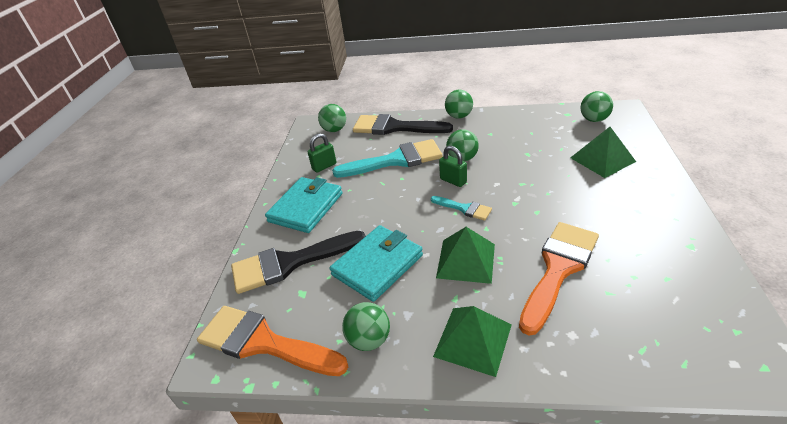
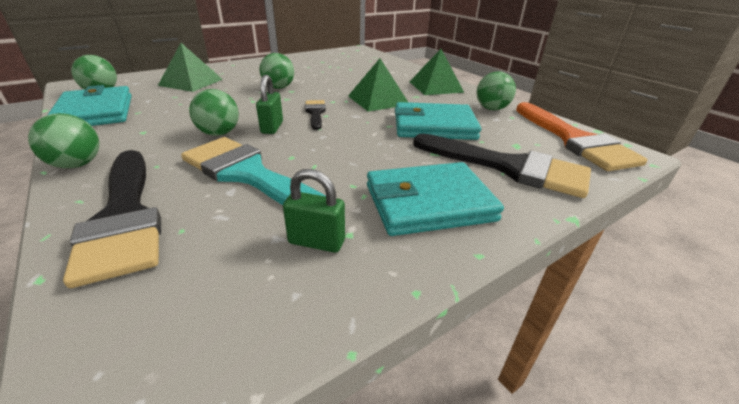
camera: 135 degrees left, 5 degrees down
(334, 130) = (144, 315): green ball -> green ball (279, 87)
(464, 208) = (315, 113): turquoise brush -> black brush
(542, 119) = (96, 112): none -> turquoise wallet
(558, 269) = (347, 78): orange brush -> none

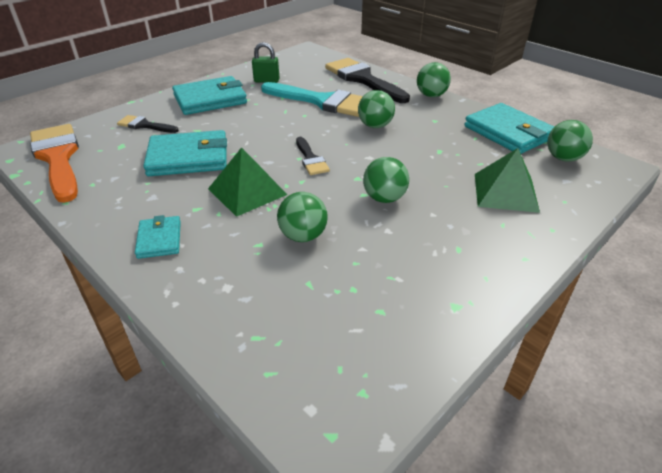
camera: 170 degrees right, 5 degrees up
(272, 127) = (338, 136): green padlock -> none
(435, 87) = (159, 239): green pyramid -> turquoise wallet
(491, 109) = (106, 195): green ball -> green ball (303, 236)
(508, 167) = (145, 125): black brush -> black brush, size x0.50

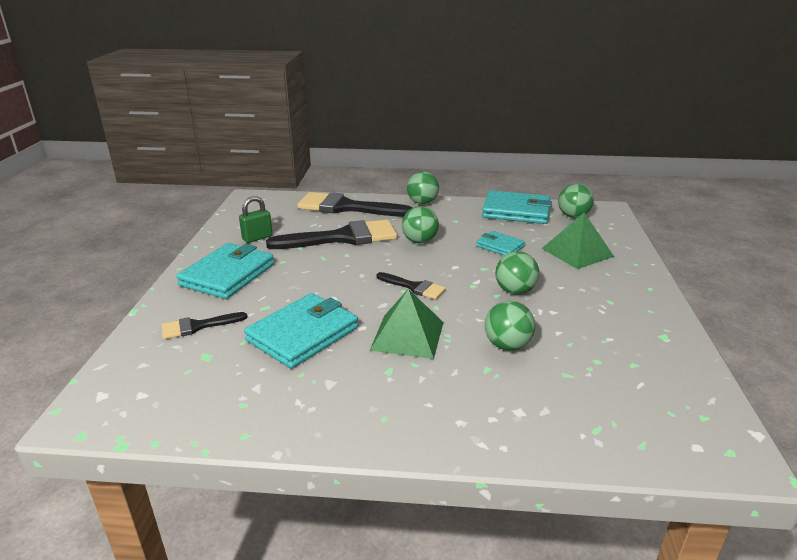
camera: 40 degrees left, 10 degrees down
(58, 158) = (149, 402): orange brush -> none
(159, 239) = (403, 411): turquoise wallet -> turquoise wallet (500, 246)
(322, 101) = (343, 238): turquoise brush -> black brush

